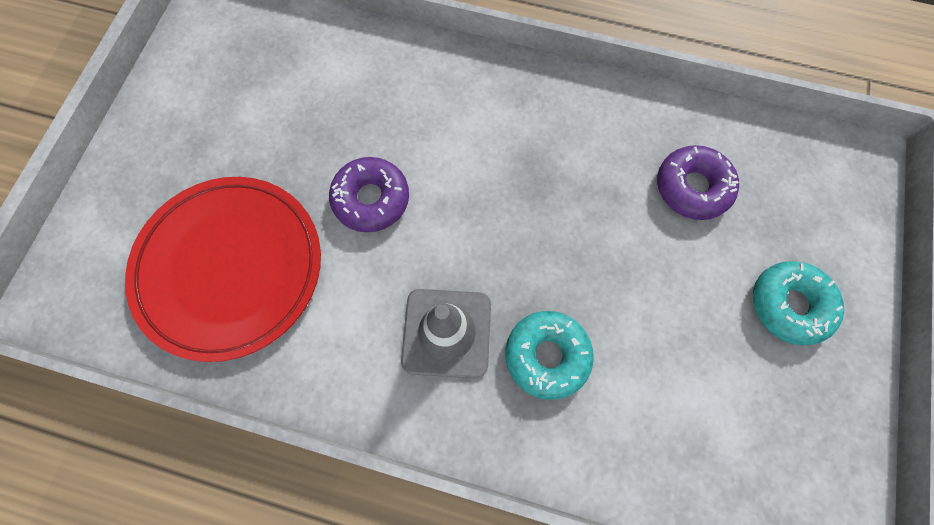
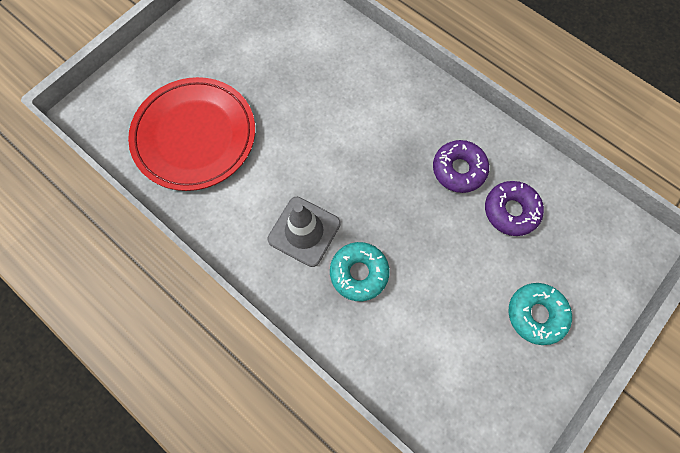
camera: 25 degrees right, 0 degrees up
(371, 199) = (297, 130): purple donut -> purple donut (458, 169)

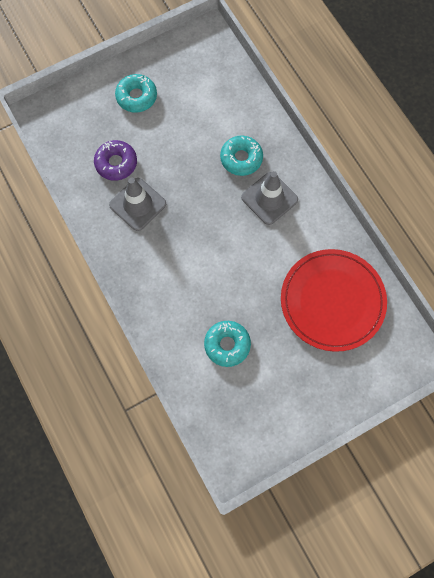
camera: 160 degrees left, 0 degrees up
(296, 58) = (227, 345): none -> turquoise donut
(458, 169) = (138, 204): purple donut -> grey traffic cone

